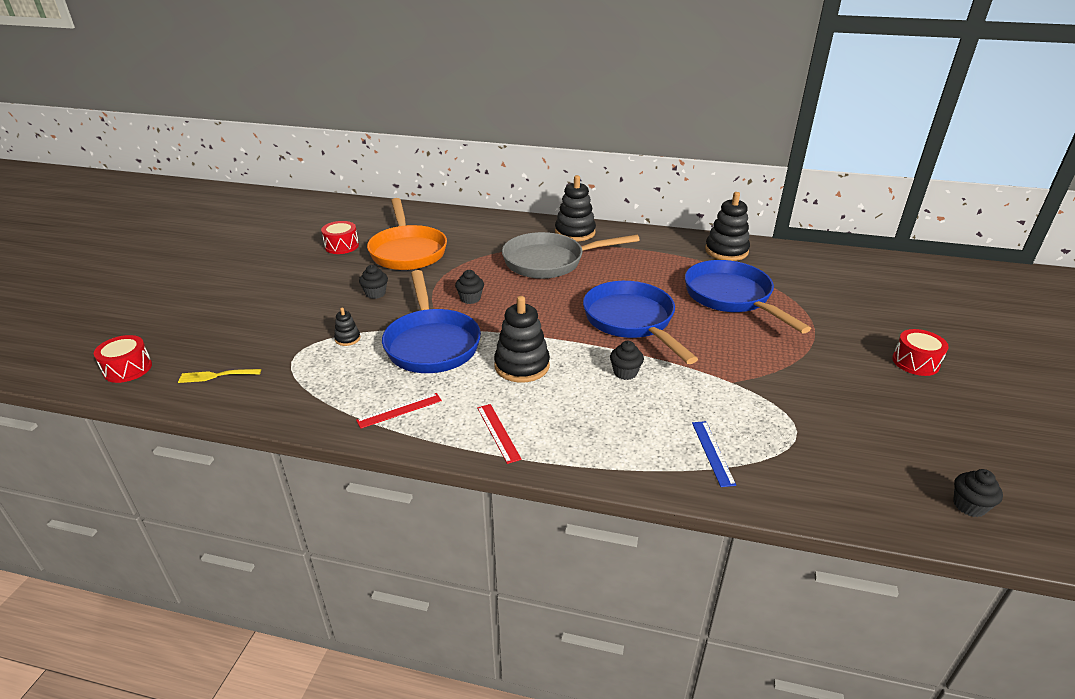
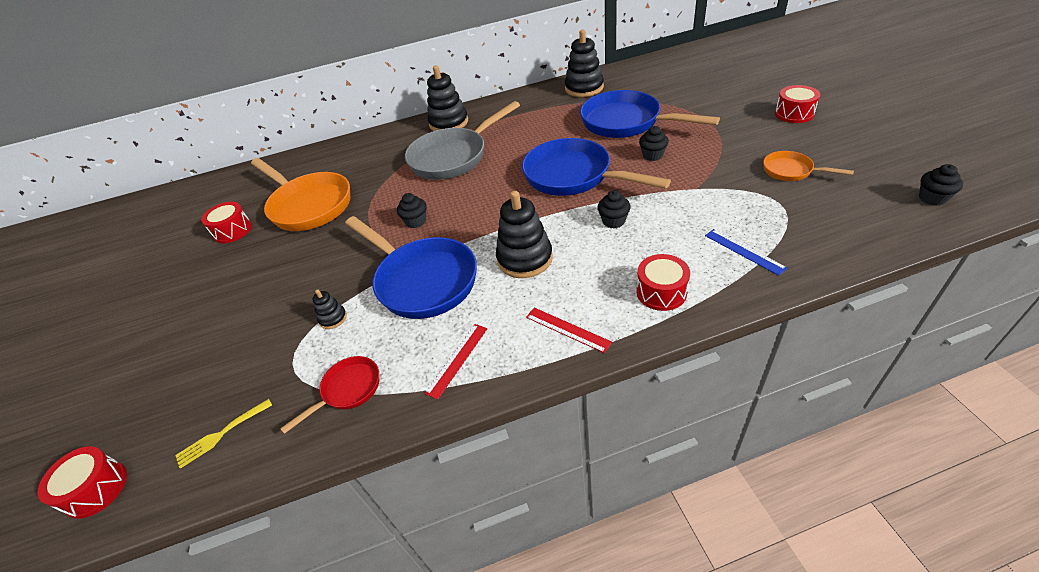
camera: 25 degrees left, 10 degrees up
(312, 390) = (348, 390): none -> red pan
(375, 293) = (317, 260): black cupcake -> black cupcake (652, 155)
(602, 445) = (661, 292): none -> red drum
(844, 411) = (791, 171): none -> orange pan

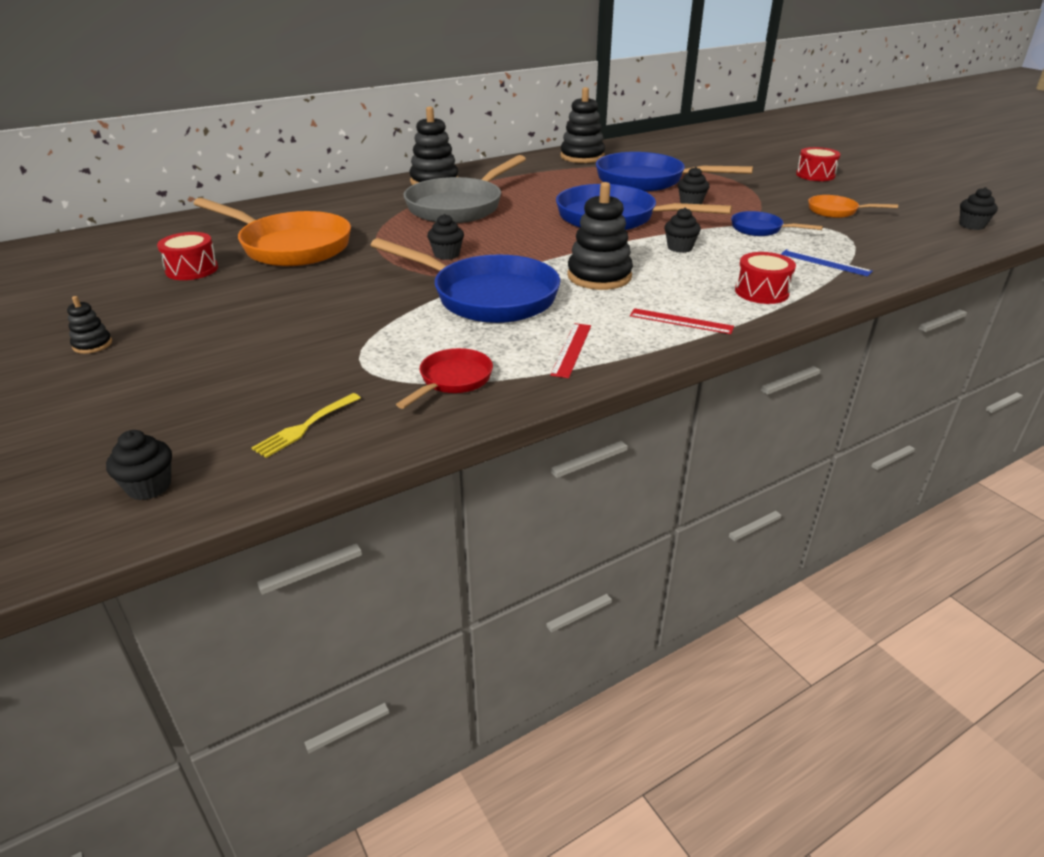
camera: 20 degrees left, 10 degrees down
(96, 489) = (149, 487): red drum -> black cupcake
(333, 318) = (392, 330): black stacking toy -> black stacking toy (92, 345)
(701, 197) = (760, 229): none -> blue pan

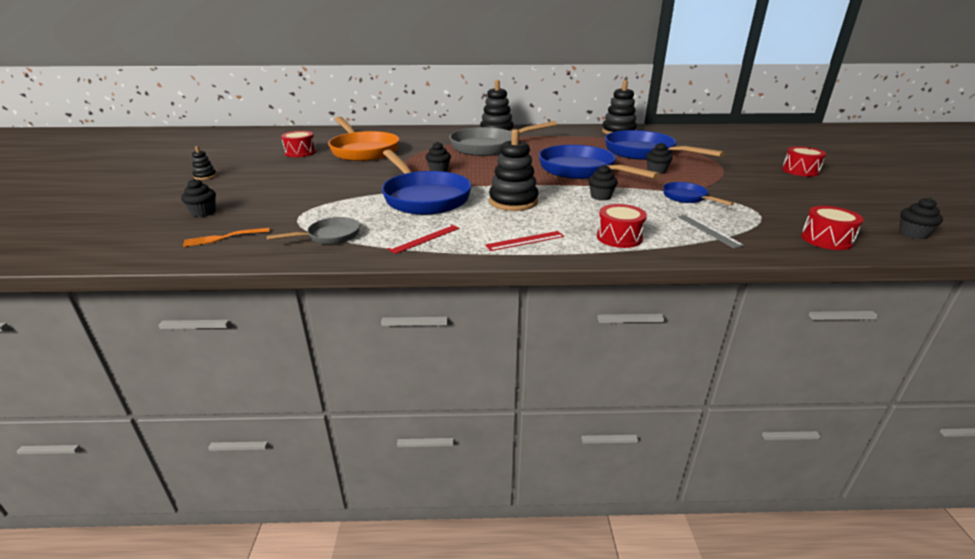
camera: 30 degrees right, 5 degrees down
(149, 487) = (120, 244): black cupcake -> black cupcake (203, 212)
(306, 426) = (224, 237): yellow fork -> orange fork
(452, 380) = (330, 236): red pan -> grey pan
(681, 321) = (525, 241): red ruler -> red ruler turned 75 degrees counterclockwise
(825, 262) = (708, 230): blue ruler -> grey ruler
(836, 211) = (779, 198): orange pan -> none
(922, 247) = (826, 239): none -> red drum

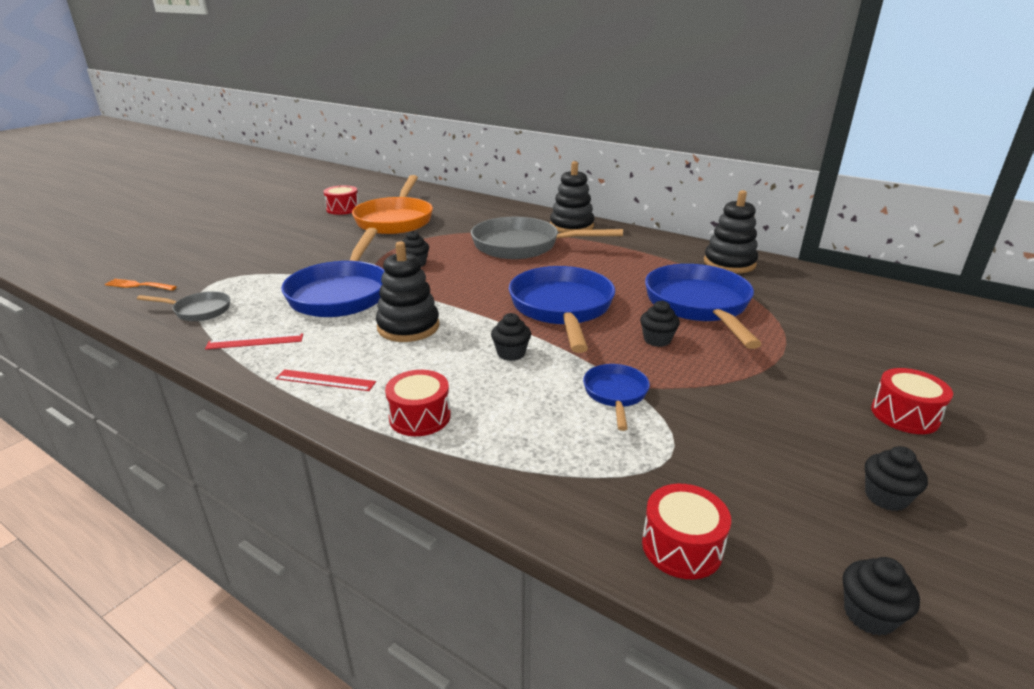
camera: 35 degrees right, 0 degrees up
(203, 212) = (171, 255): black cupcake -> black cupcake (886, 497)
(205, 176) = (235, 217): black stacking toy -> none
(708, 230) = (541, 454): grey ruler -> none

